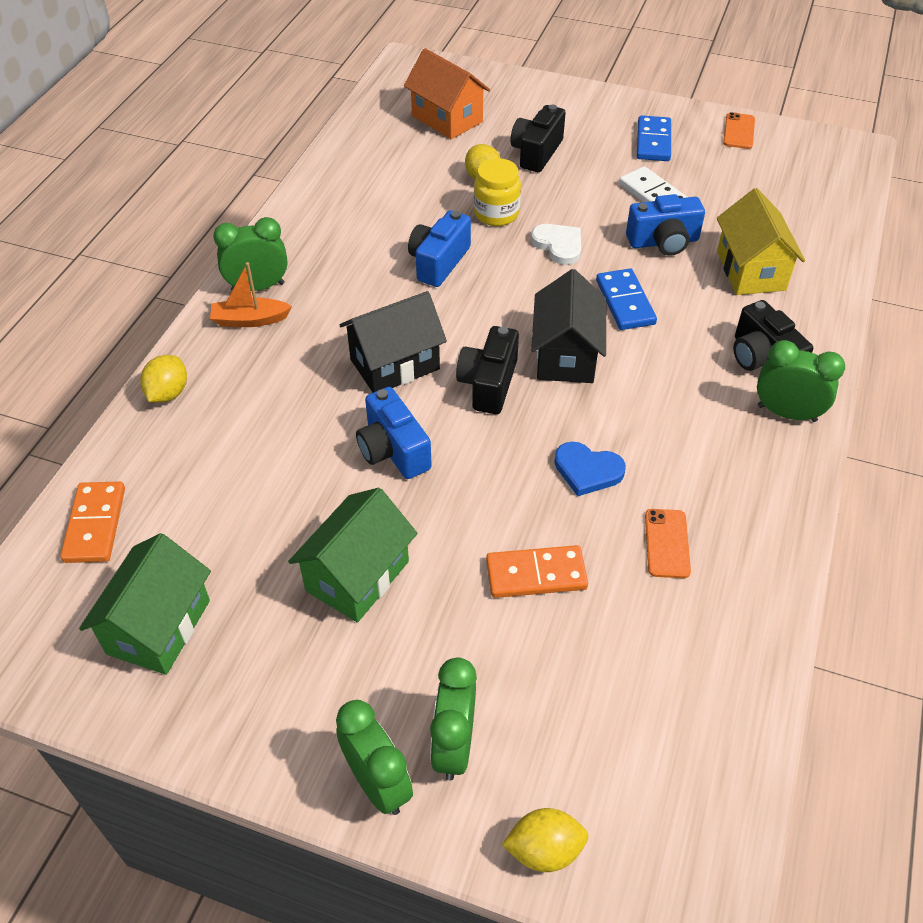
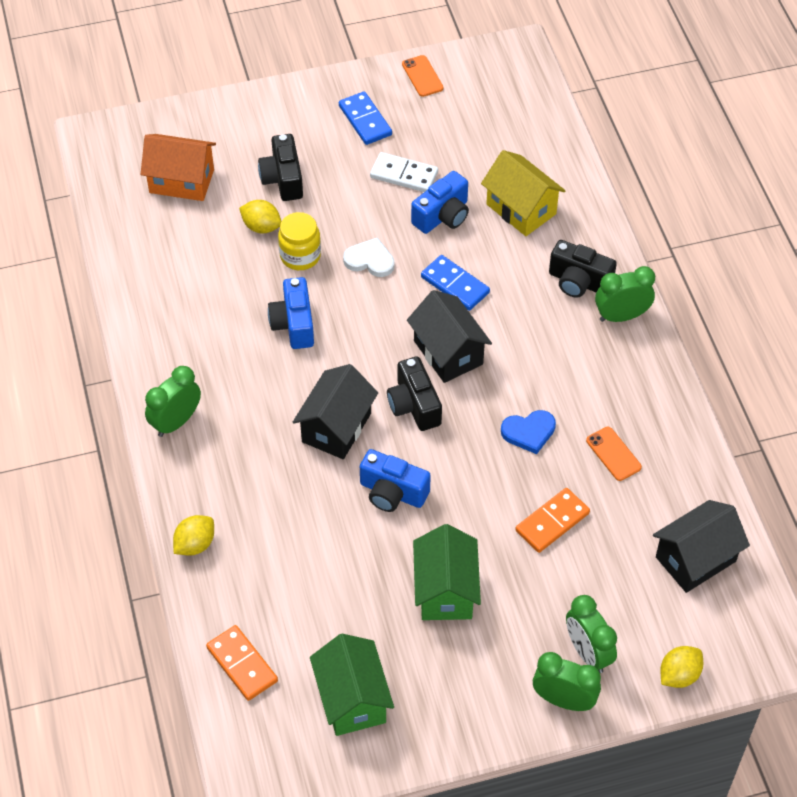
camera: 35 degrees left, 5 degrees up
(168, 393) = (195, 544): yellow lemon -> yellow lemon turned 60 degrees clockwise
(250, 320) = (197, 452): orange boat -> none
(677, 718) = (695, 559): none -> black house

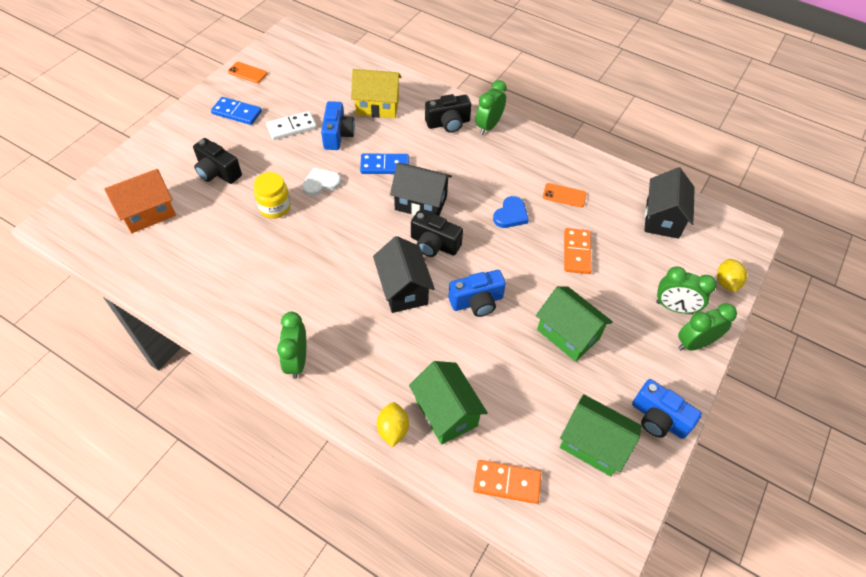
camera: 45 degrees left, 0 degrees up
(254, 567) = (446, 412): none -> green house
(261, 227) = (232, 206): yellow lemon -> none
(294, 324) = (312, 248): blue camera -> blue camera (658, 419)

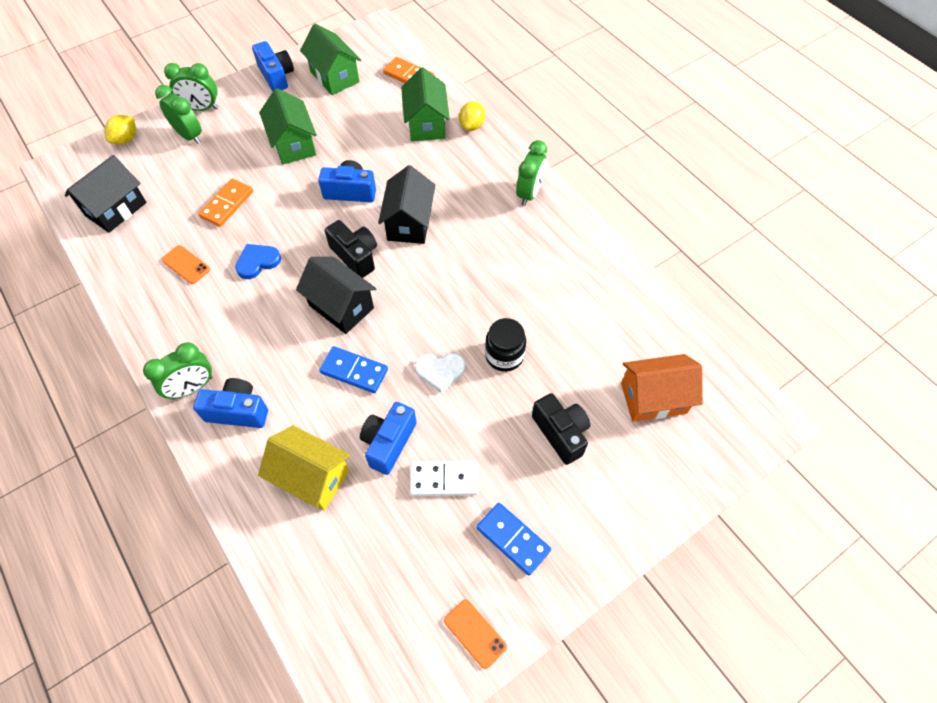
camera: 155 degrees left, 5 degrees up
(275, 207) = (504, 355): yellow jar -> black jar
(448, 123) = (238, 411): black camera -> blue camera

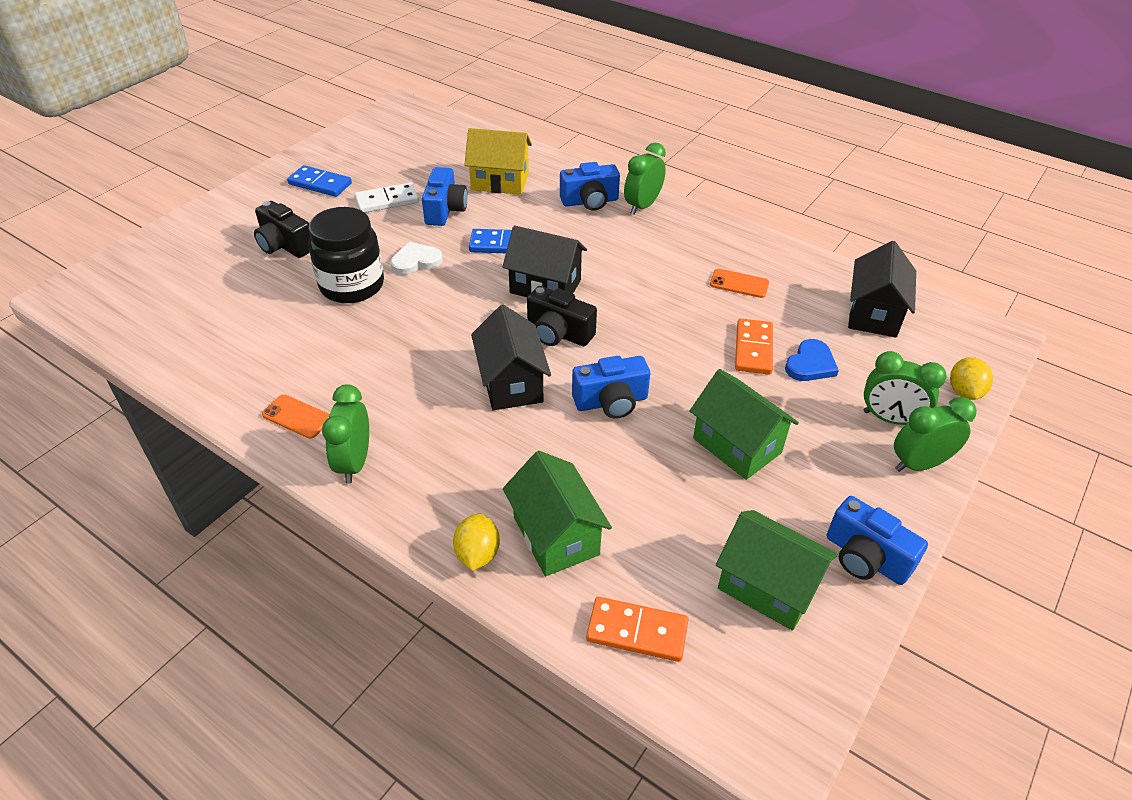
camera: 160 degrees right, 15 degrees down
(257, 262) = (665, 303): blue heart -> blue heart (810, 364)
(475, 633) = (340, 143): orange phone -> orange phone (297, 417)
(504, 355) = (352, 285): black jar -> black jar, size x1.53
(653, 398) = (187, 286): orange house -> none

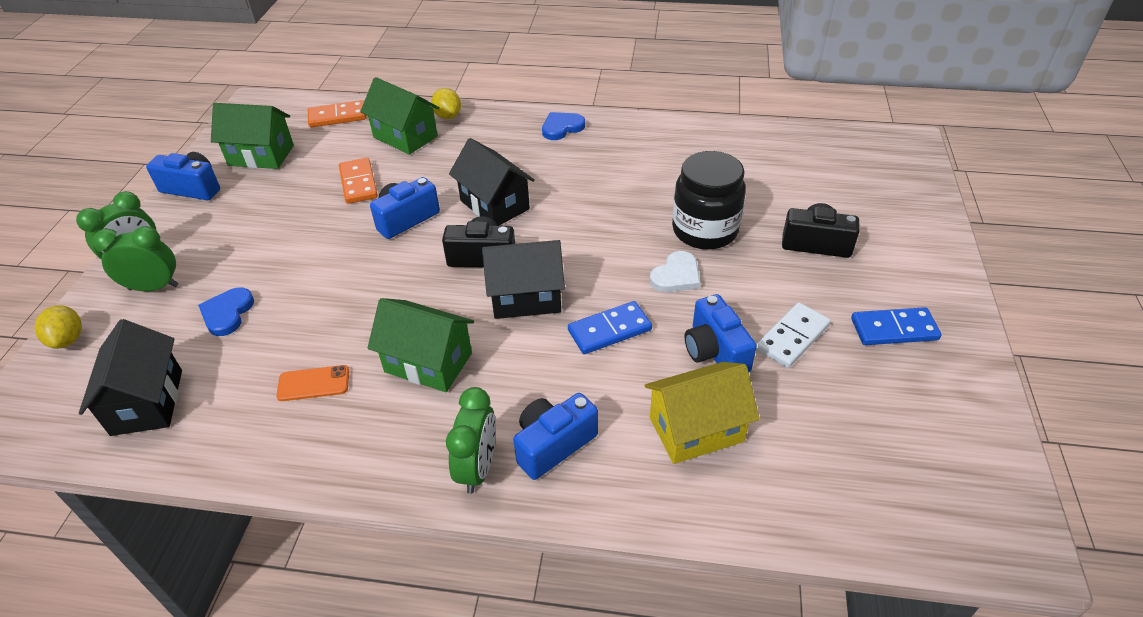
camera: 155 degrees right, 0 degrees up
(297, 417) = (627, 136): orange phone -> none
(354, 463) = (562, 128): green clock -> blue heart
(737, 445) = (292, 223): green house -> green house (428, 363)
(753, 349) = (287, 308): orange domino -> orange domino (358, 183)

